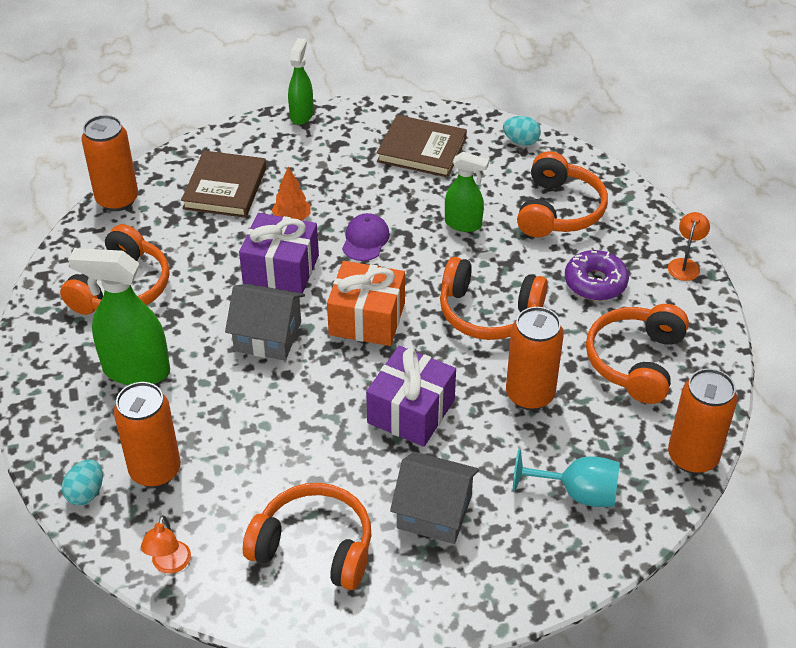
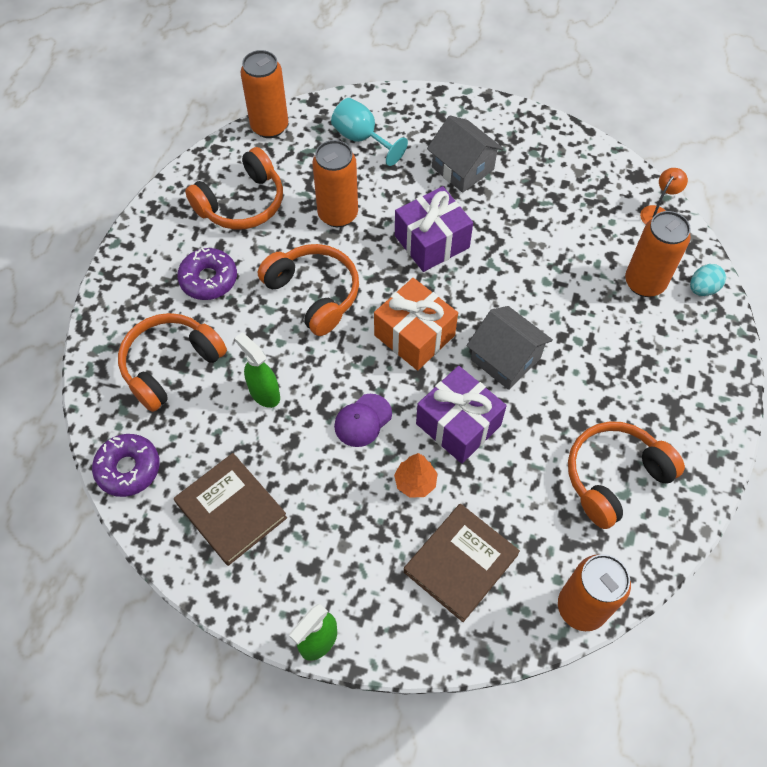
camera: 150 degrees left, 15 degrees up
(135, 370) = (631, 378): green spray bottle -> none
(314, 546) = (554, 182): orange headphones -> none
(521, 141) = (128, 468): turquoise egg -> purple donut
(685, 265) = (125, 260): orange lamp -> none

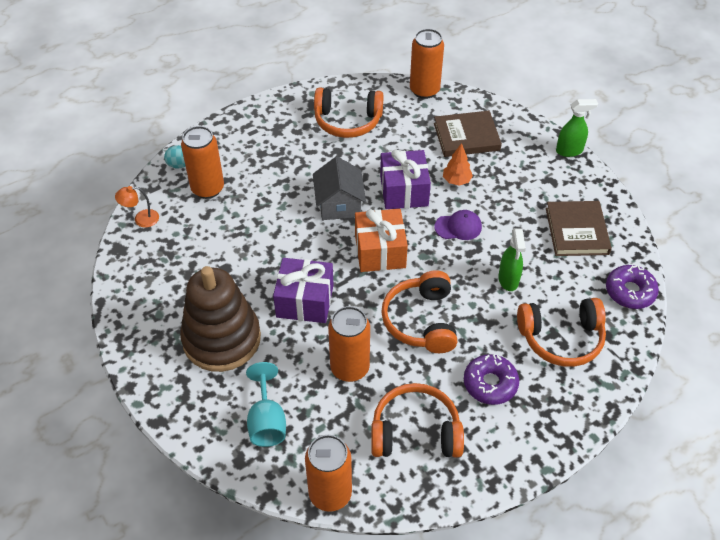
camera: 140 degrees left, 10 degrees down
(462, 168) = (222, 339): grey house -> brown stacking toy

